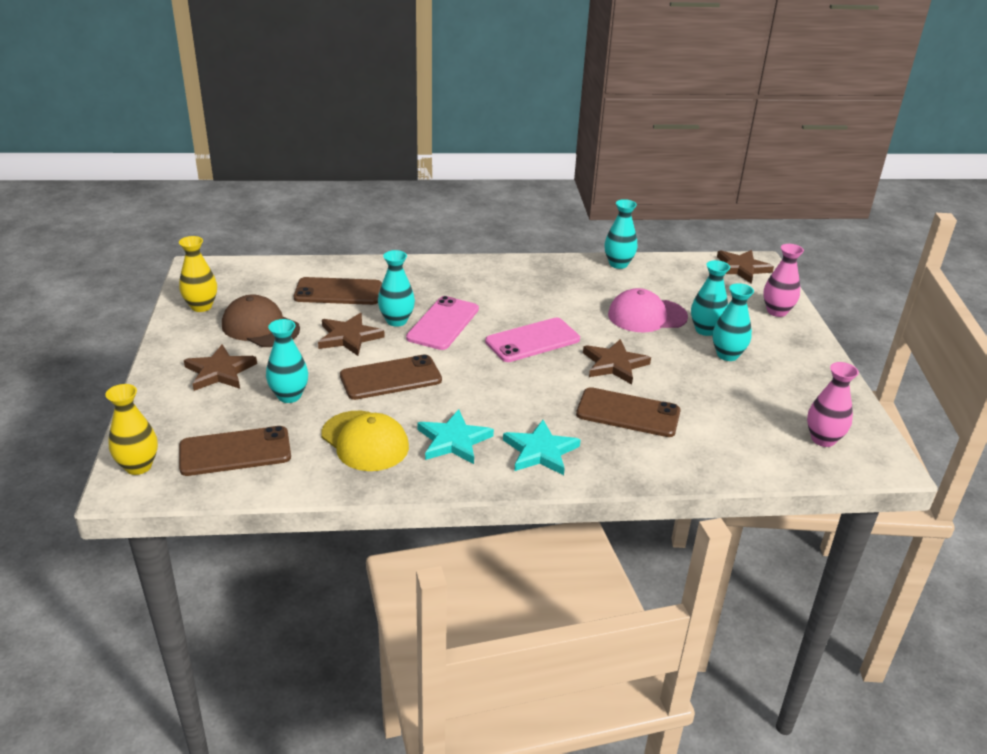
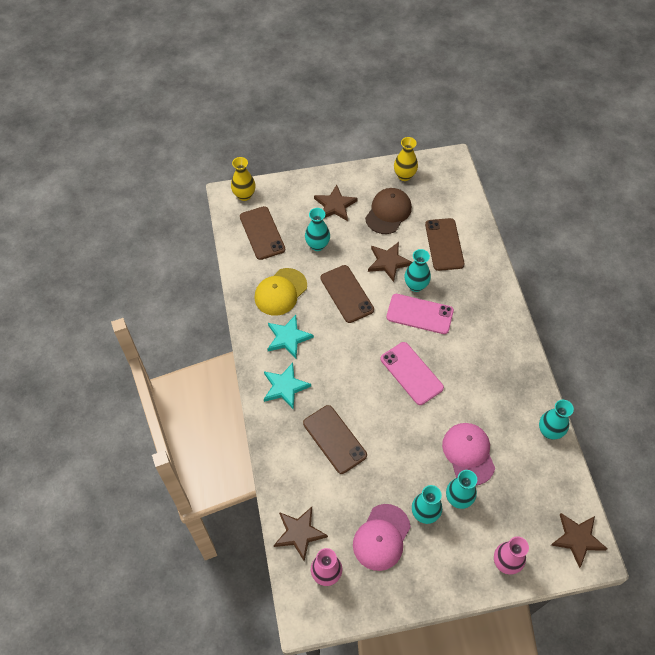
camera: 85 degrees right, 25 degrees up
(614, 364) = (392, 429): brown star -> brown star (299, 533)
(628, 413) = (334, 439): brown phone -> brown phone turned 45 degrees counterclockwise
(764, 390) = (381, 537): none -> pink cap

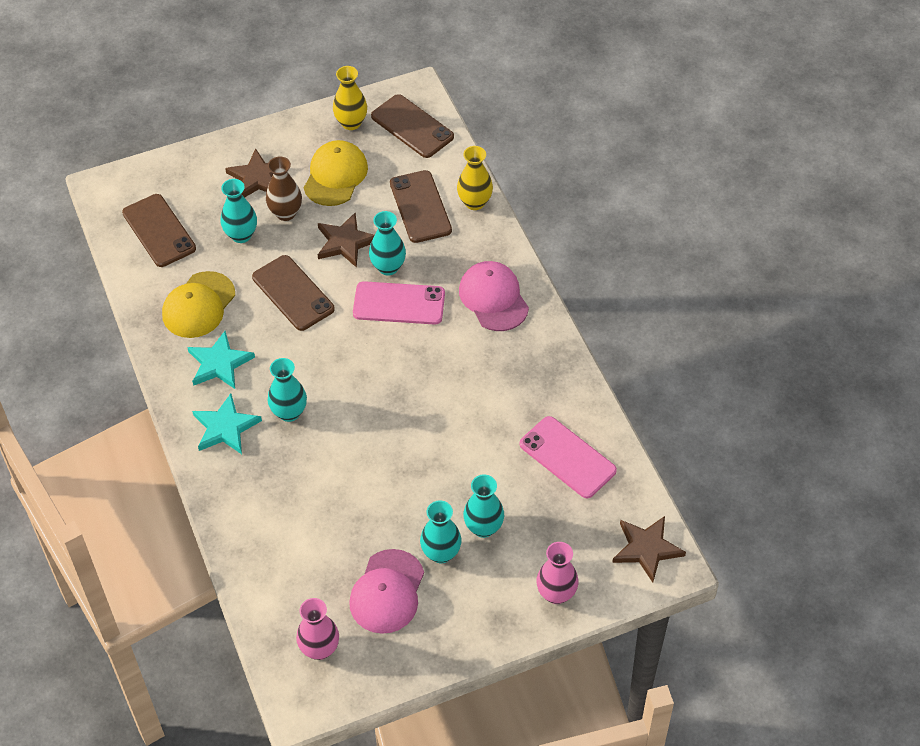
camera: 10 degrees left, 5 degrees down
(244, 195) = (124, 183): yellow vase -> yellow vase (474, 202)
(299, 533) = (275, 606): brown star -> none
(334, 439) = (305, 482): brown phone -> brown phone (412, 126)
(350, 234) = (286, 213): none -> brown vase
(388, 212) = (335, 176): brown cap -> yellow cap
(411, 373) = (398, 381): pink phone -> pink phone (567, 457)
(468, 453) = (490, 470): pink cap -> pink cap (493, 298)
(549, 431) = (594, 424): turquoise vase -> turquoise vase (289, 412)

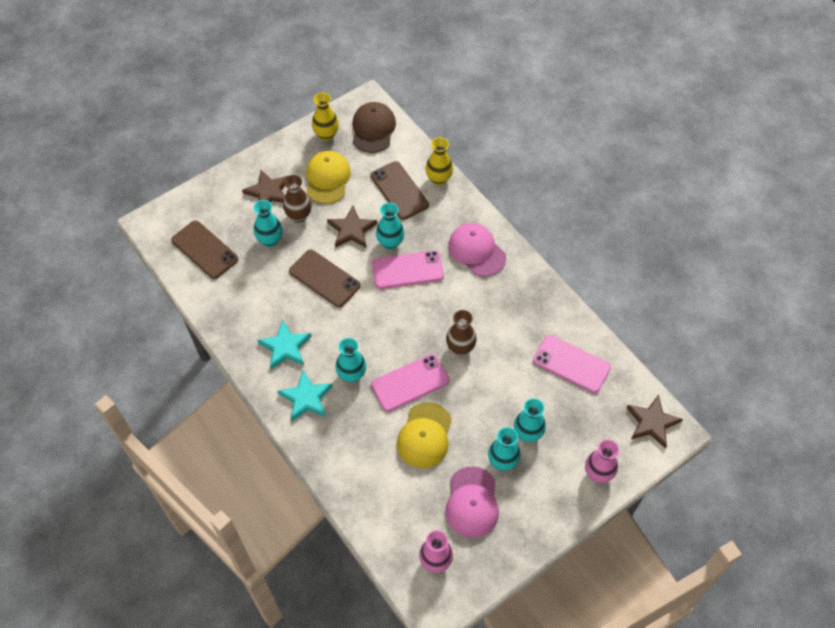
camera: 15 degrees left, 5 degrees up
(198, 305) = (254, 303): yellow cap -> yellow cap (424, 435)
(357, 437) = (410, 383): none -> pink phone
(412, 126) = (373, 129): brown phone -> brown cap
(434, 409) = (460, 348): none -> brown vase

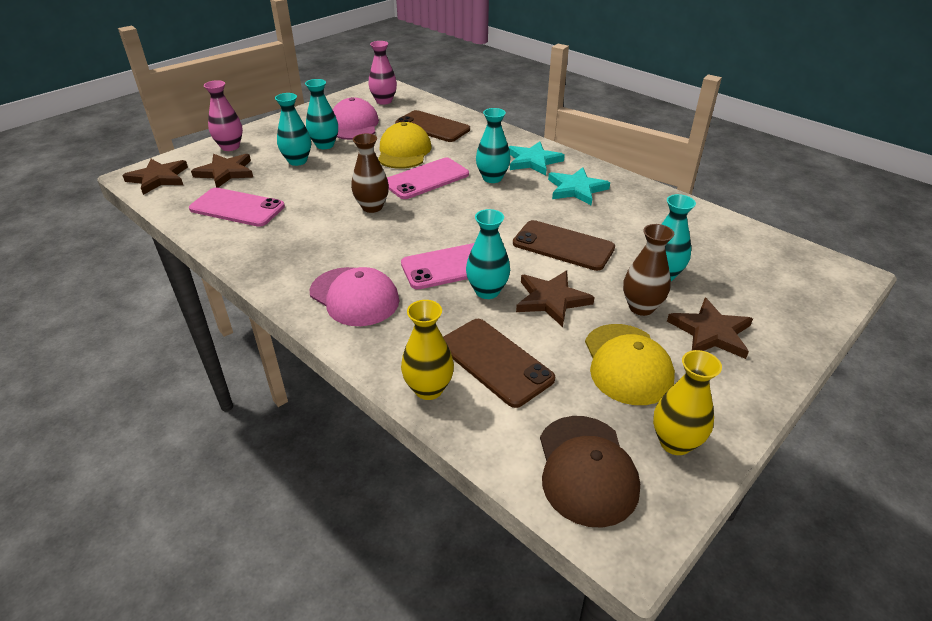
camera: 170 degrees right, 20 degrees down
(205, 250) = (742, 255): brown phone -> brown phone (432, 127)
(592, 423) = (226, 172): none -> brown star

